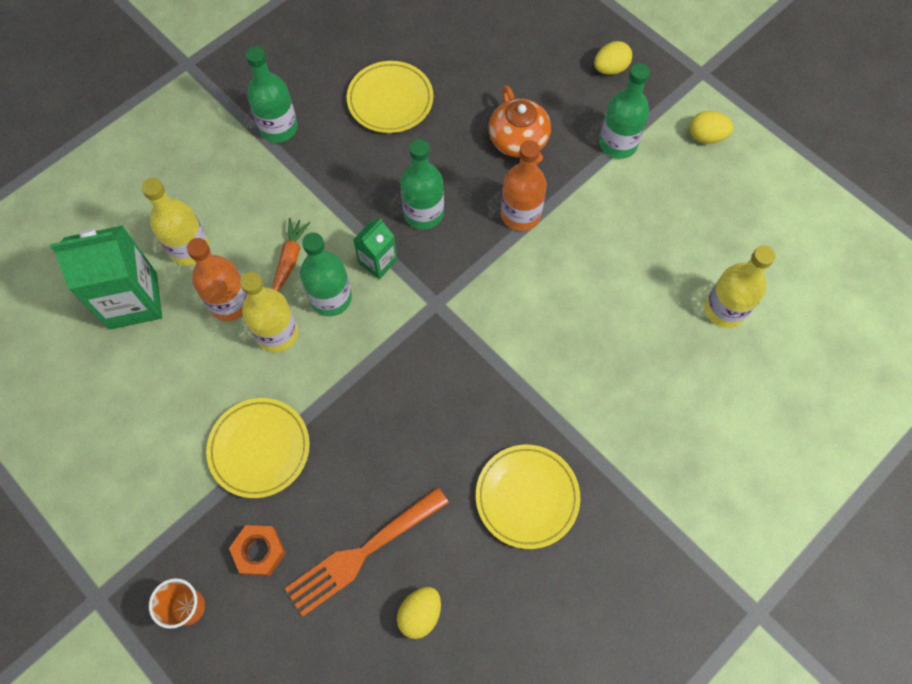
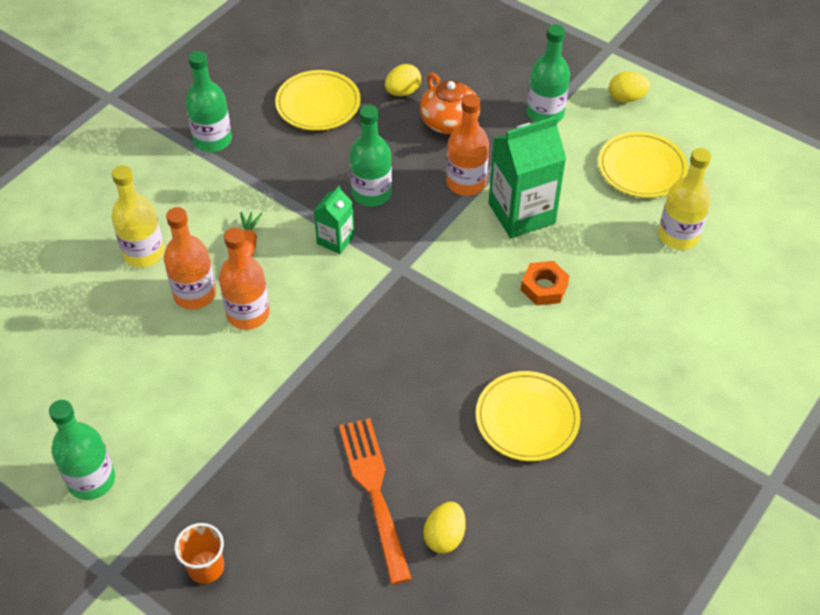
camera: 10 degrees left, 15 degrees down
(133, 300) = (95, 305): green carton -> green carton (521, 213)
(259, 449) = (251, 416): yellow plate -> yellow plate (641, 168)
(259, 551) = (270, 506): orange nut -> orange nut (544, 287)
(277, 333) = (248, 314): yellow bottle -> orange bottle
(331, 298) = (295, 276): green bottle -> green bottle (91, 480)
(362, 552) = (375, 491): orange fork -> orange fork turned 120 degrees clockwise
(610, 69) = (523, 54): yellow egg -> yellow egg (402, 92)

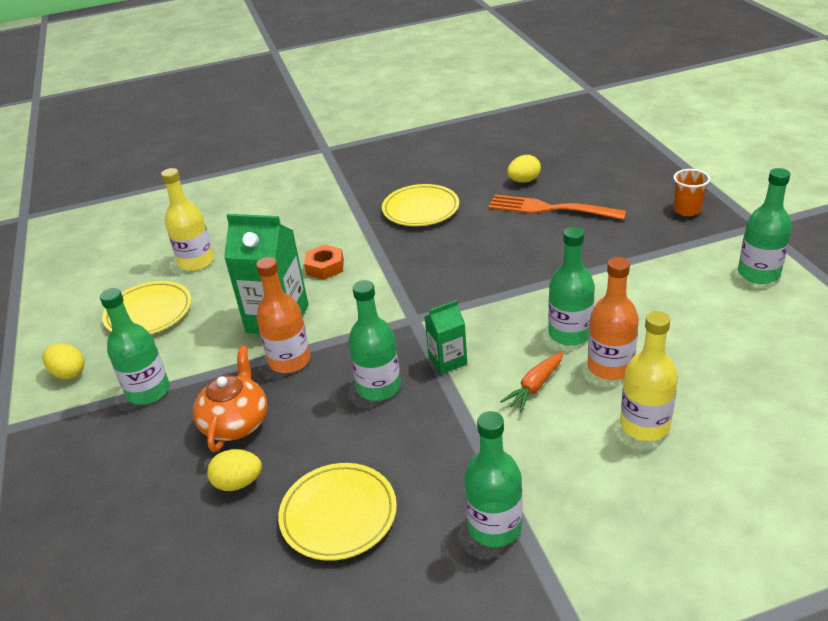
camera: 140 degrees left, 15 degrees down
(248, 314) = (570, 333): orange bottle -> green bottle
(375, 491) = (550, 209): orange fork -> orange fork turned 90 degrees clockwise

